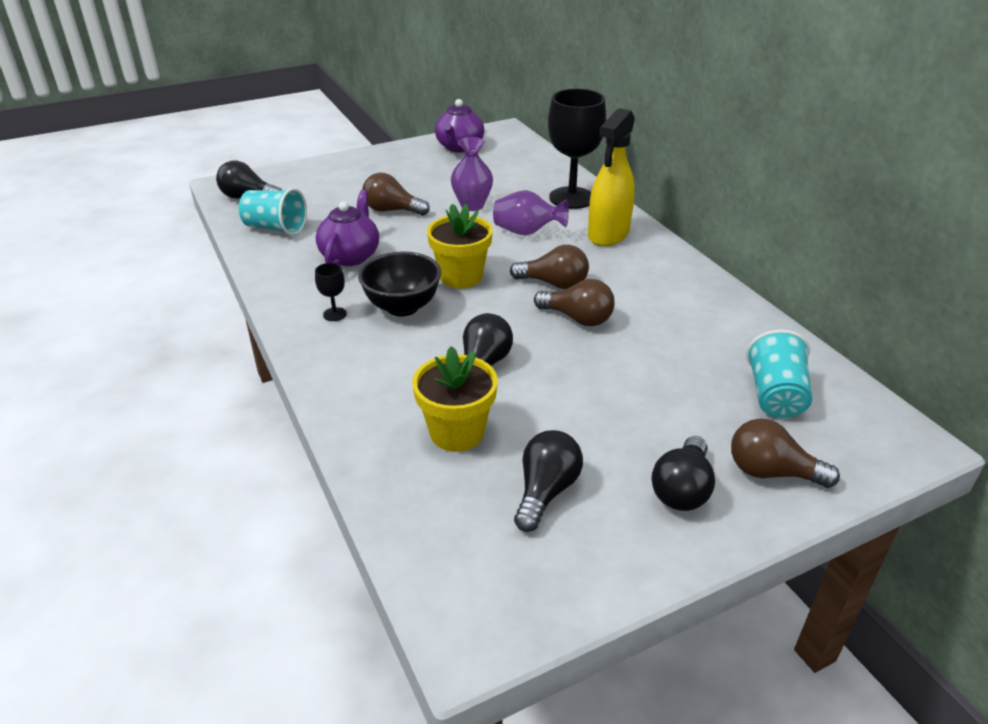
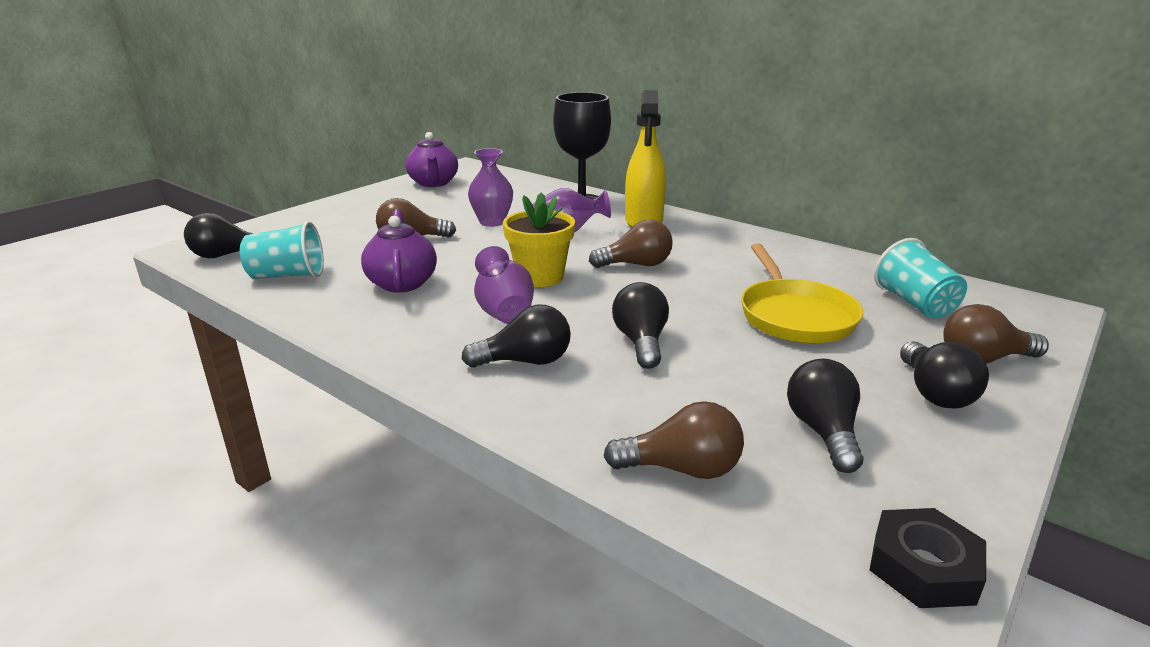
camera: 25 degrees left, 10 degrees down
(335, 314) = (433, 335): black goblet -> none
(380, 358) = (525, 361): none -> black light bulb
(402, 307) = (504, 313): black bowl -> purple vase
(457, 432) = (679, 406): yellow flower pot -> none
(502, 619) = (923, 567): none -> black nut
(577, 318) = (687, 285): brown light bulb -> brown light bulb (681, 469)
(642, 376) = (794, 315): none -> yellow pan

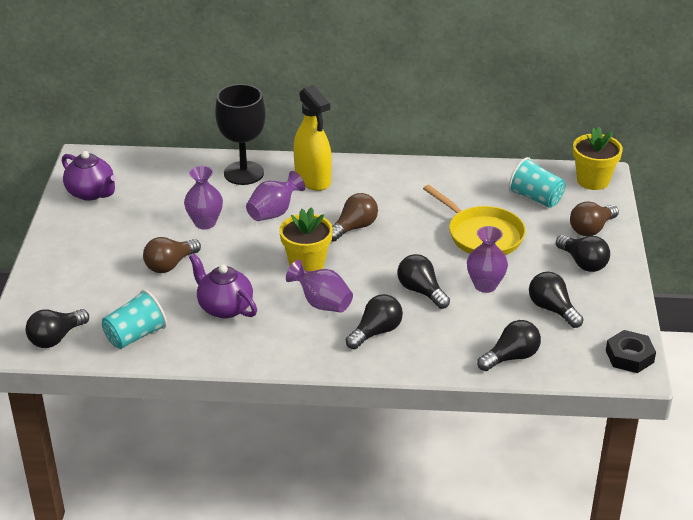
camera: 35 degrees left, 10 degrees up
(681, 469) = (511, 357): brown light bulb -> black light bulb
(740, 366) = (485, 285): none -> purple vase
(1028, 311) = (593, 180): none -> yellow flower pot

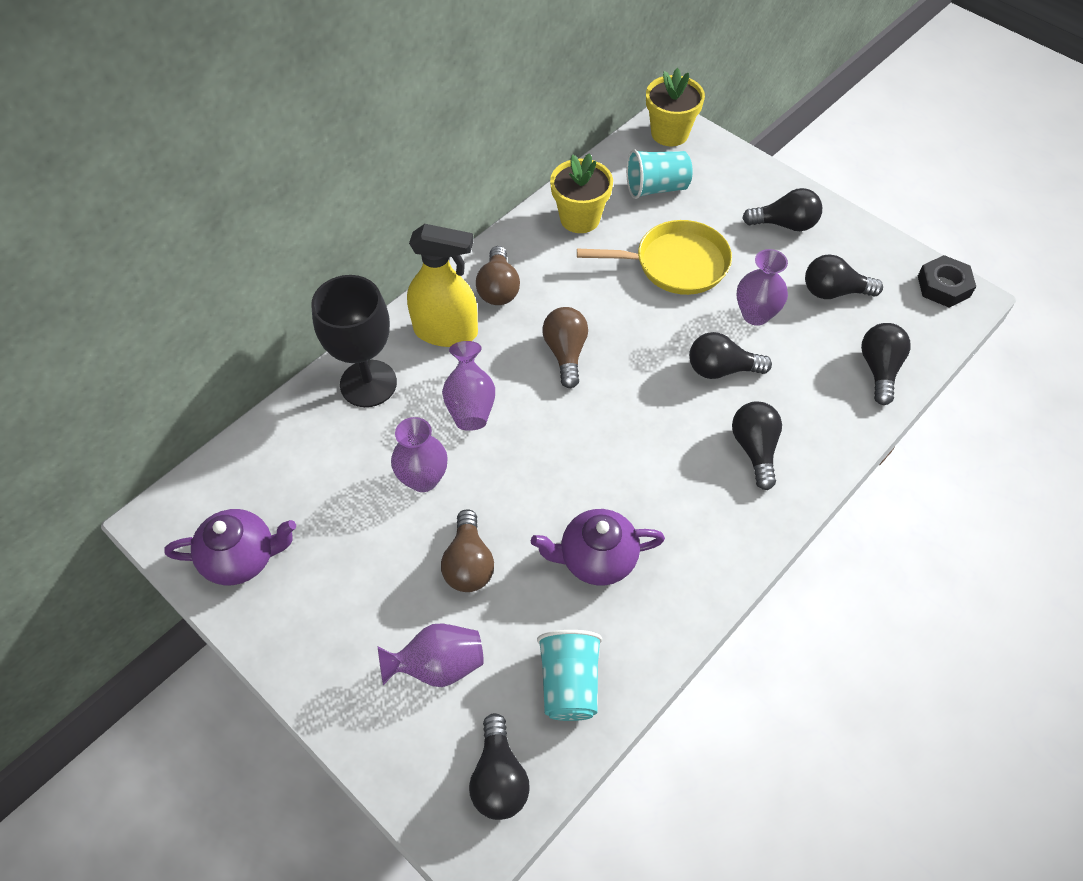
camera: 50 degrees left, 20 degrees up
(306, 264) = (589, 434): yellow flower pot -> yellow flower pot (580, 218)
(322, 303) = (668, 464): purple vase -> purple vase (438, 665)
(591, 229) = (740, 184): brown light bulb -> brown light bulb (498, 288)

